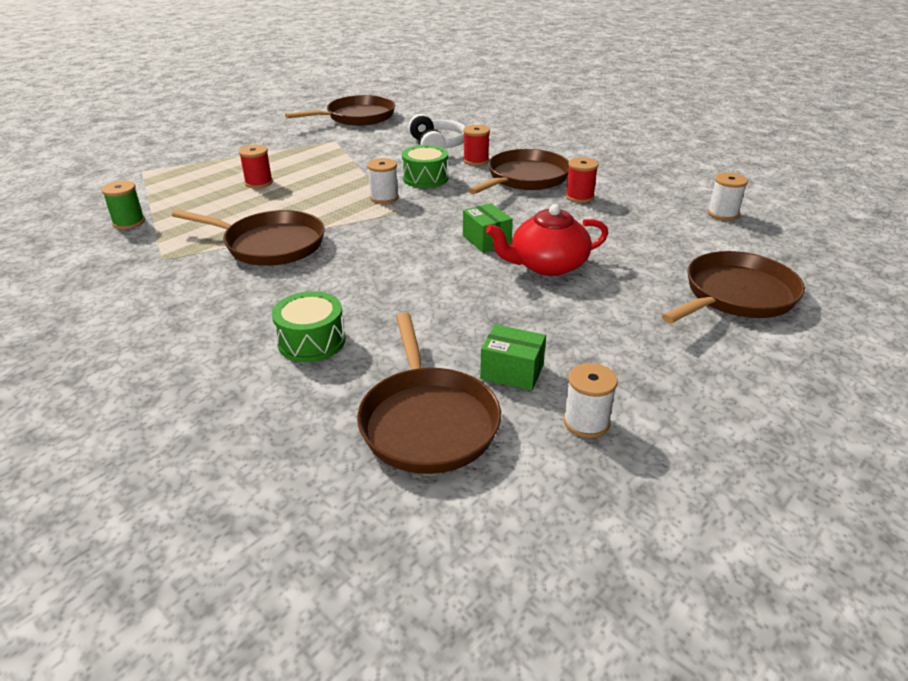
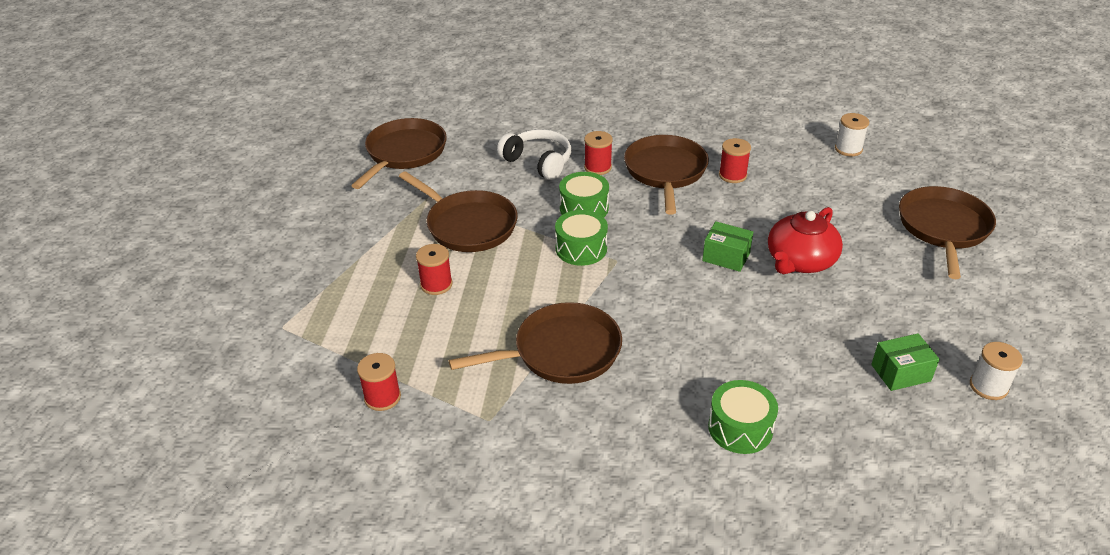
camera: 35 degrees left, 5 degrees up
(129, 222) = (382, 397): green spool -> red spool
(384, 198) = (581, 248): white spool -> green drum
(428, 421) = (906, 445): brown pan -> brown pan (468, 225)

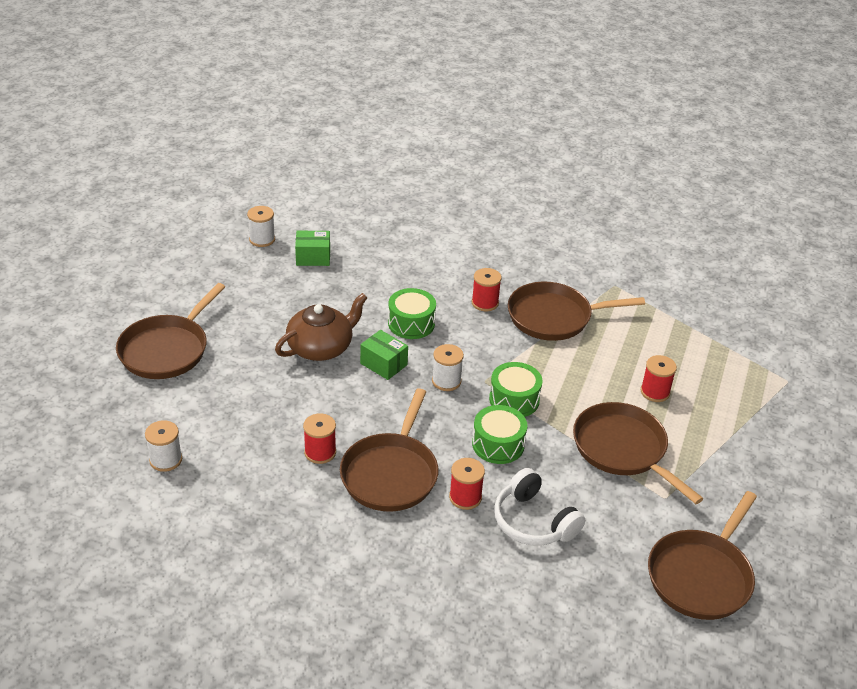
camera: 170 degrees left, 0 degrees up
(382, 397) = (693, 313): red spool -> red spool (485, 303)
(655, 253) = (446, 381): none -> white spool
(740, 428) = (445, 250): green drum -> green drum (411, 323)
(800, 261) = (321, 347): red teapot -> brown teapot

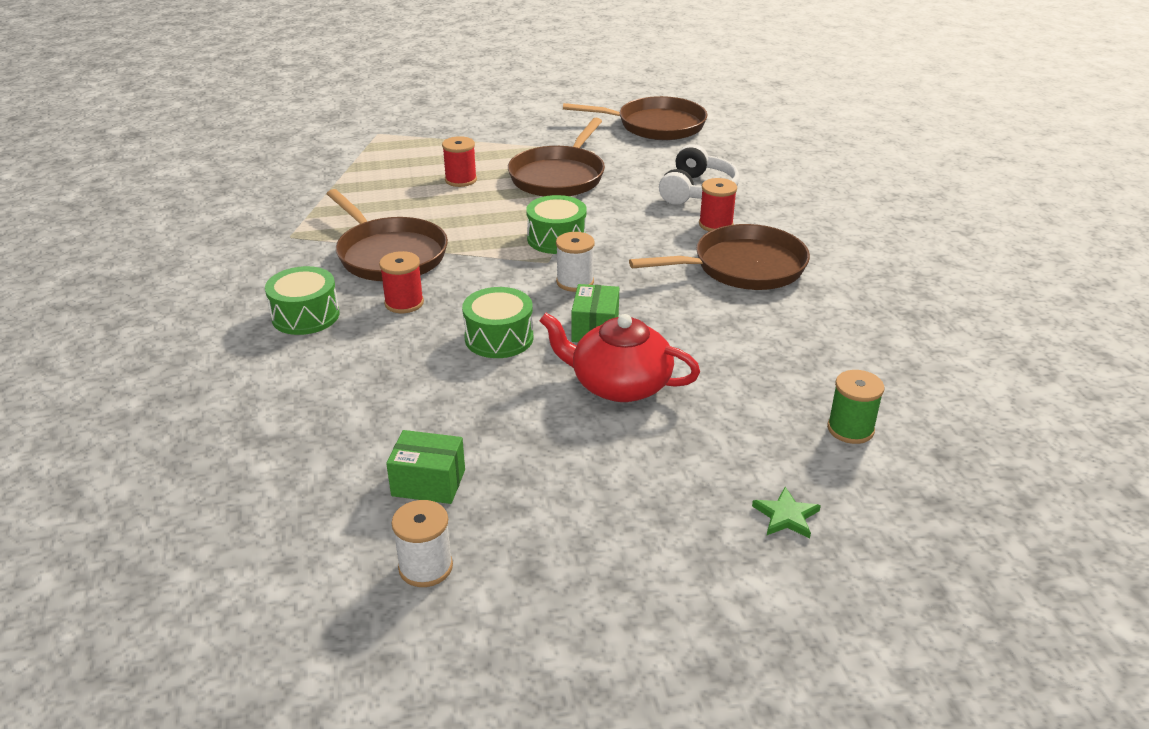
camera: 120 degrees left, 5 degrees down
(166, 460) = (935, 407): white spool -> none
(167, 349) = (786, 516): brown pan -> green star
(190, 411) = (850, 429): none -> green spool
(313, 257) = (428, 483): green box -> green box turned 45 degrees counterclockwise
(320, 452) = (775, 314): red spool -> none
(321, 347) = (619, 384): brown teapot -> red teapot
(498, 444) = (629, 229): green drum -> green drum (305, 316)

